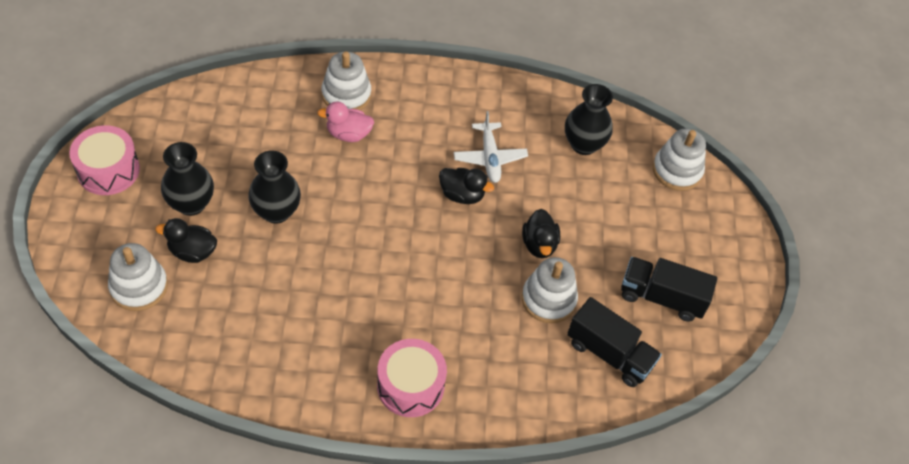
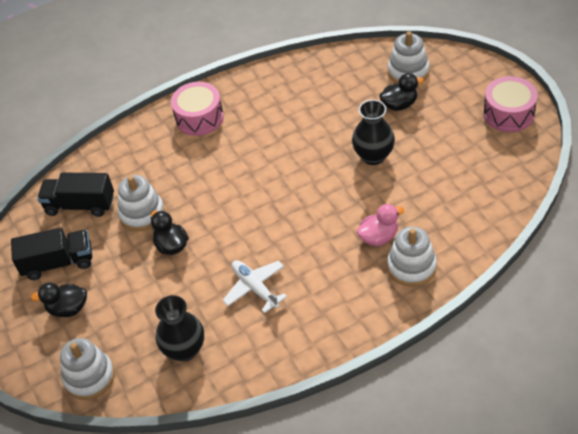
camera: 160 degrees right, 5 degrees down
(191, 204) = (432, 127): black vase -> none
(462, 195) = (254, 246): black duck -> black duck (68, 308)

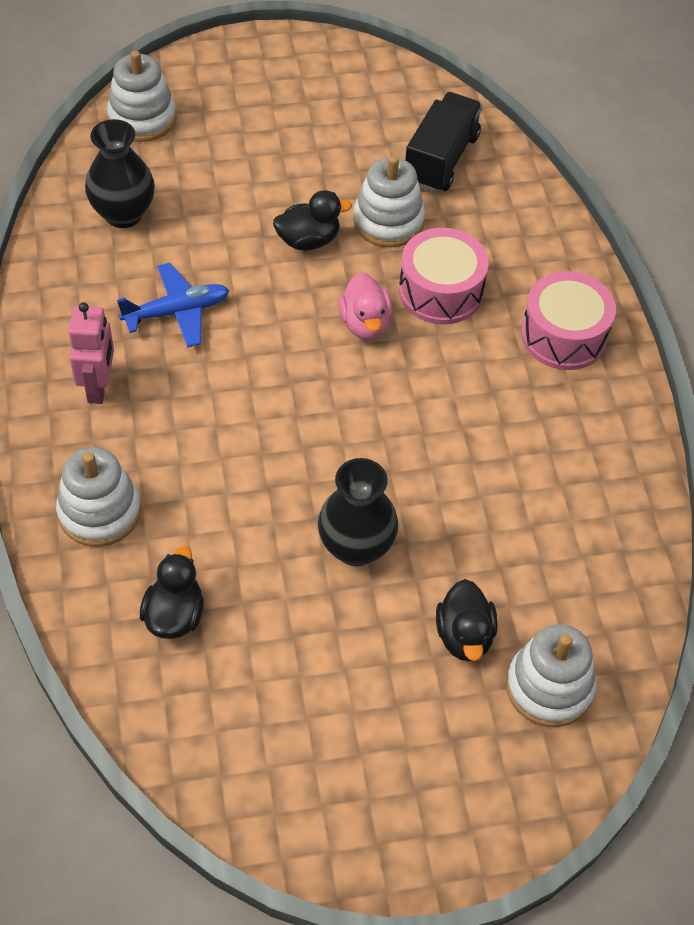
camera: 100 degrees right, 5 degrees up
(58, 263) = (345, 120): black truck -> none
(68, 308) = (261, 117): black duck -> black duck (174, 615)
(255, 288) = (177, 312): white plane -> blue plane
(329, 303) = (99, 387): none -> pink robot
(378, 237) = (181, 490): pink duck -> pink duck (365, 324)
(508, 113) = (354, 814): pink drum -> pink drum (441, 291)

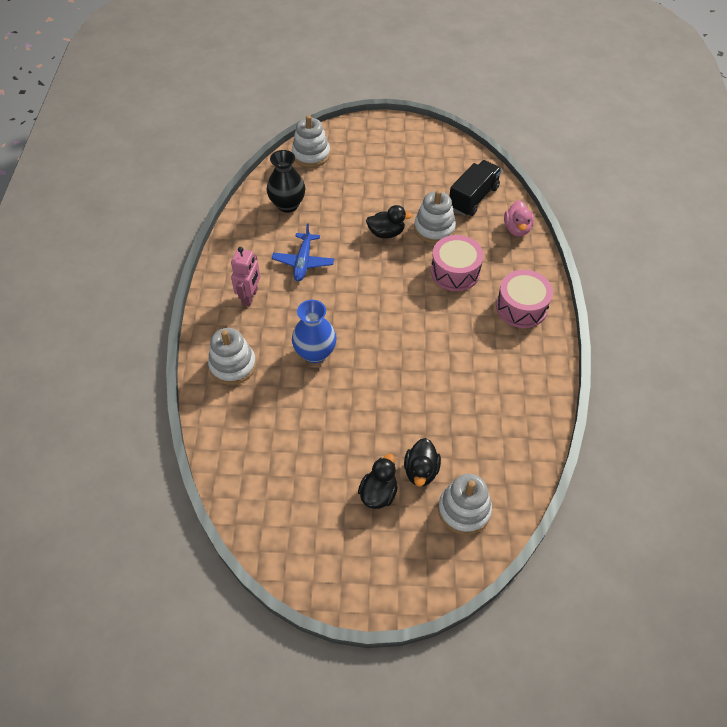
camera: 15 degrees right, 0 degrees up
(174, 615) = (259, 430): black duck -> black duck (378, 493)
(177, 312) = (303, 262): blue plane -> blue plane turned 105 degrees clockwise
(238, 467) = (315, 353): none -> blue vase
(356, 547) = (370, 409): black vase -> none
(365, 324) = (407, 284): pink duck -> pink duck (517, 229)

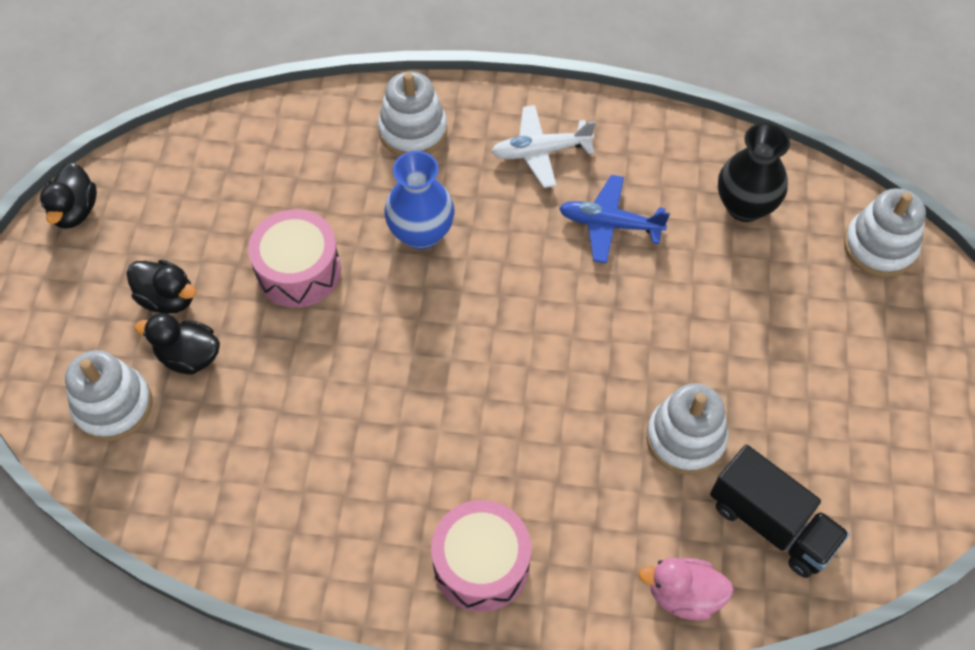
camera: 95 degrees right, 5 degrees up
(250, 297) = (540, 152): pink robot -> white plane
(386, 233) = (675, 355): black duck -> black duck (75, 211)
(455, 272) = (575, 460): pink drum -> pink drum (298, 270)

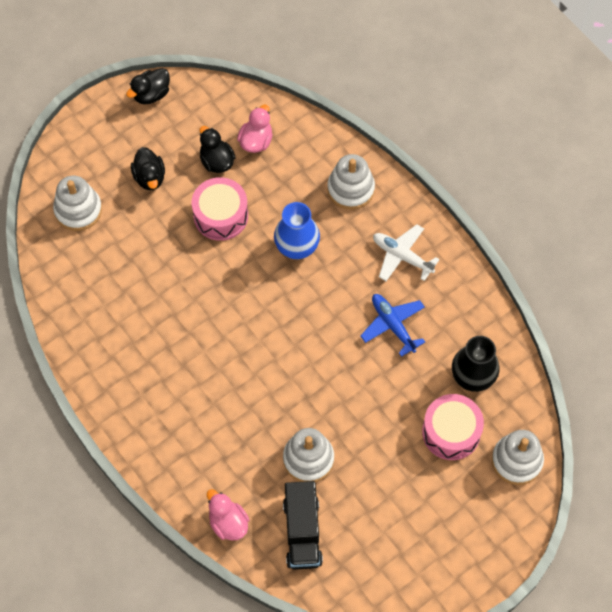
camera: 45 degrees right, 5 degrees up
(189, 356) = (131, 215): black duck -> black duck (216, 161)
(255, 164) = (256, 141): none -> pink duck
(481, 564) = (158, 426): pink drum -> pink drum (451, 432)

